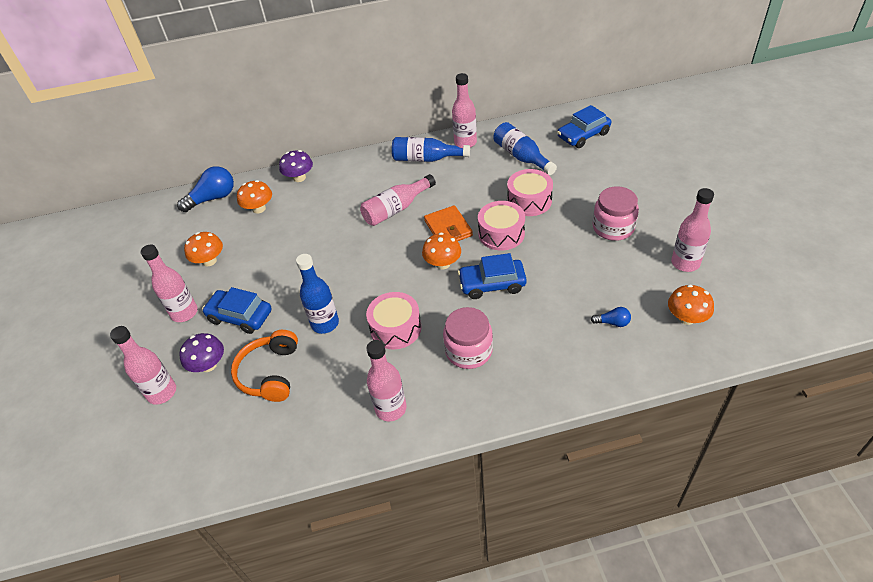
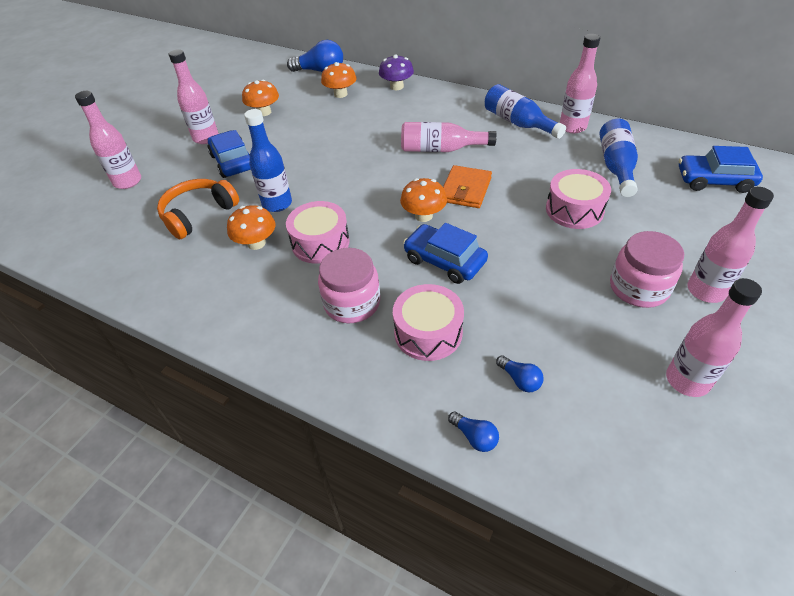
camera: 40 degrees right, 0 degrees up
(208, 365) = (173, 182): purple mushroom -> none
(390, 408) = (236, 303): pink bottle -> pink bottle (706, 291)
(501, 234) = (509, 223): pink drum -> pink drum (428, 332)
(625, 370) = (474, 437): none -> blue light bulb
(686, 318) = (615, 439): orange mushroom -> orange mushroom (256, 243)

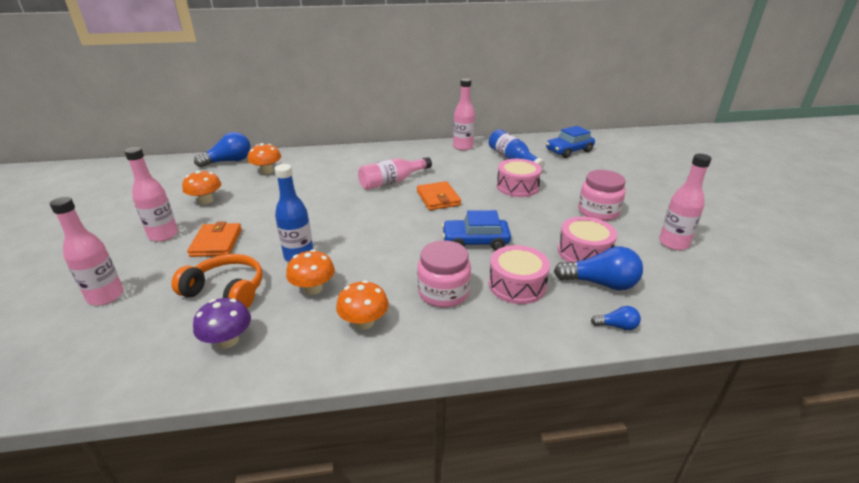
camera: 40 degrees left, 15 degrees down
(198, 214) = (226, 291): orange headphones -> orange headphones turned 105 degrees clockwise
(233, 162) = (216, 243): blue car -> orange wallet
(320, 243) = (370, 266): pink drum -> pink drum (584, 252)
(396, 87) = (310, 155): purple mushroom -> purple mushroom (228, 340)
(423, 216) = (428, 222): orange mushroom -> orange mushroom (364, 322)
(518, 123) = (426, 153): blue bottle -> none
(520, 380) = (600, 283): blue light bulb -> blue light bulb, size x1.99
(706, 291) = (629, 200): pink bottle -> none

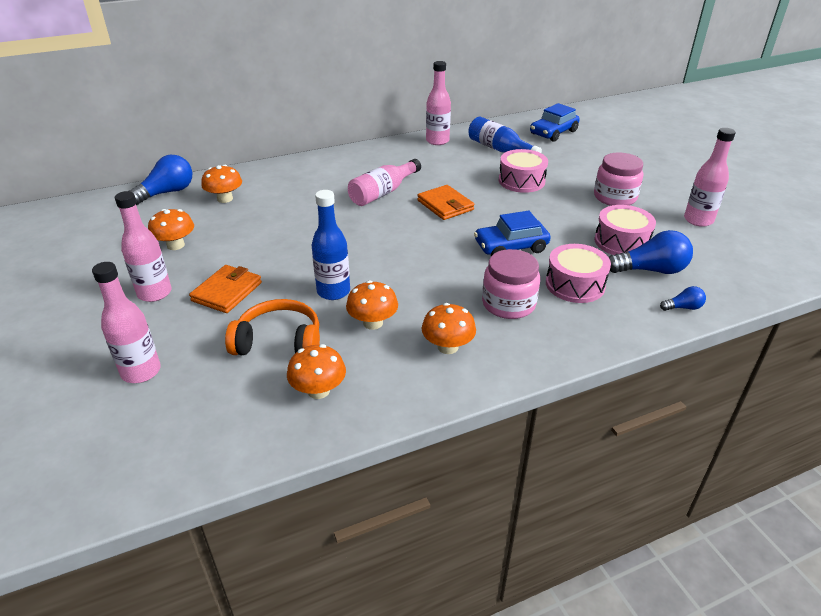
camera: 15 degrees left, 5 degrees up
(216, 243) = (227, 292): orange wallet -> orange wallet turned 45 degrees clockwise
(228, 340) = (318, 390): purple mushroom -> orange mushroom

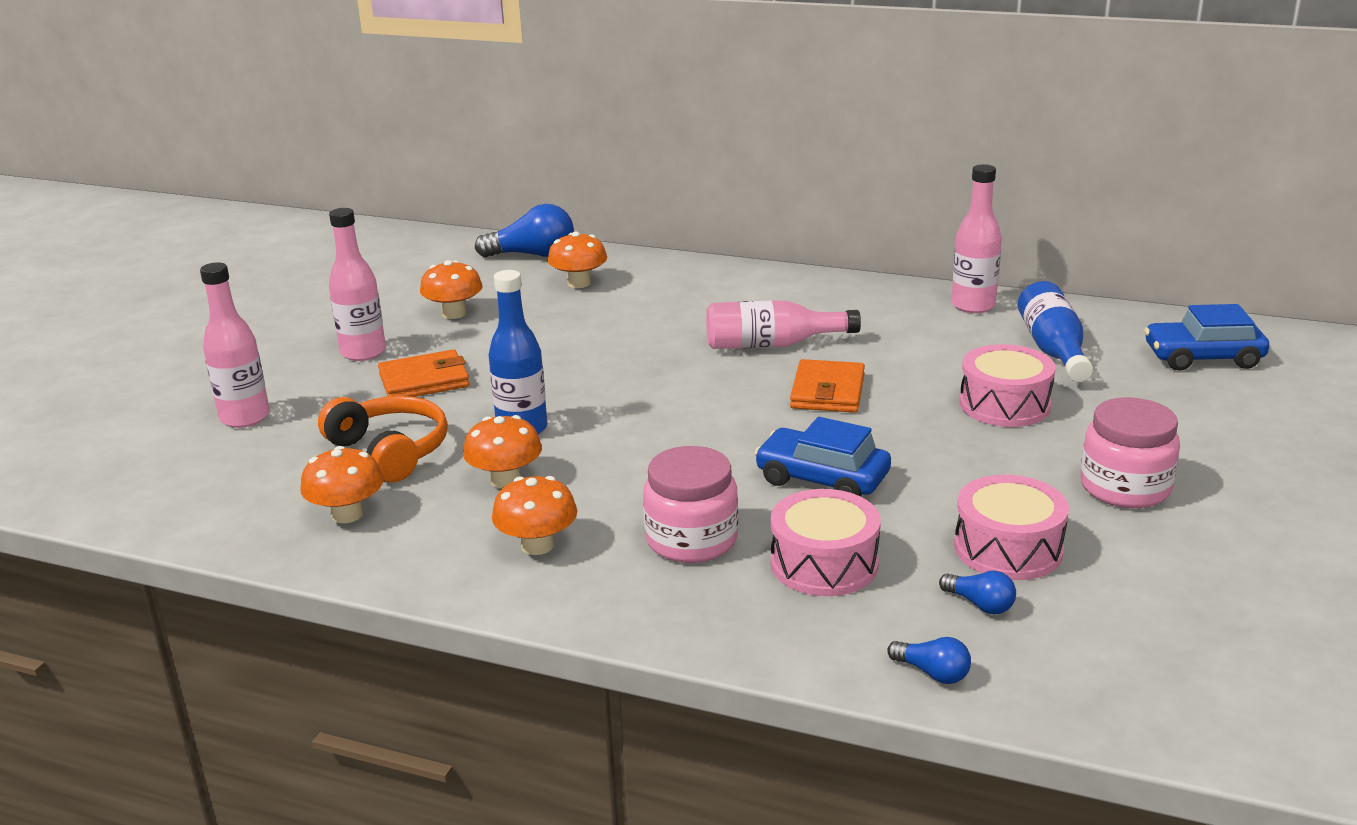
camera: 45 degrees right, 10 degrees down
(650, 270) = (980, 604): blue light bulb -> blue light bulb, size x0.50
(698, 220) = (1220, 583): pink bottle -> none

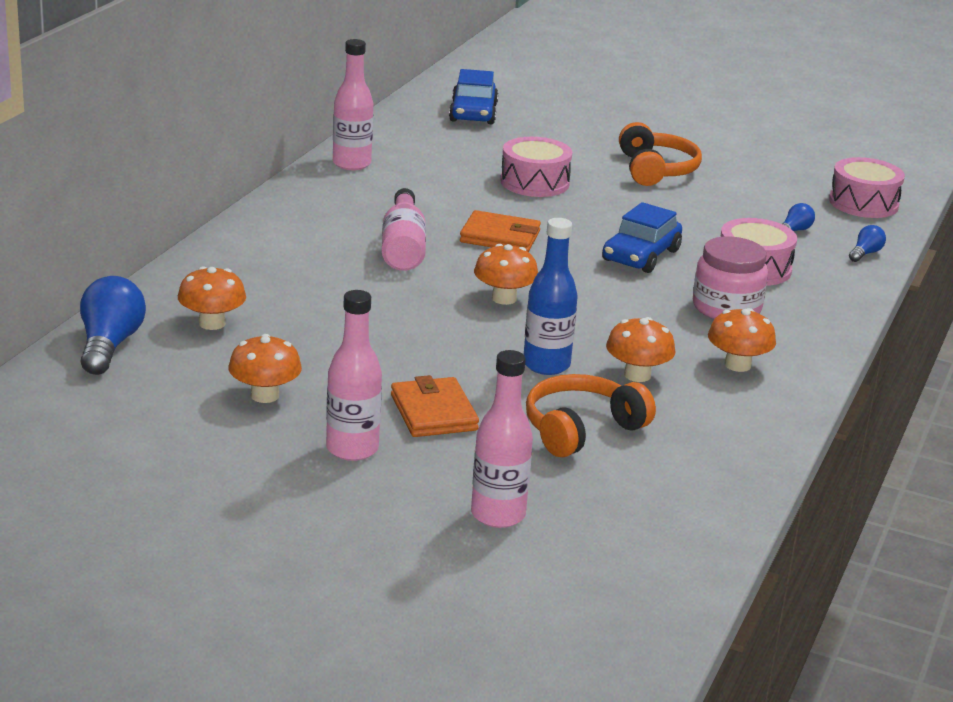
camera: 90 degrees left, 0 degrees up
(347, 514) = (693, 447): orange mushroom -> orange mushroom (504, 298)
(1008, 548) = (731, 213): pink drum -> pink drum (863, 203)
(1053, 349) = (446, 152): blue bottle -> none
(1125, 487) = (656, 170): pink jar -> orange headphones

